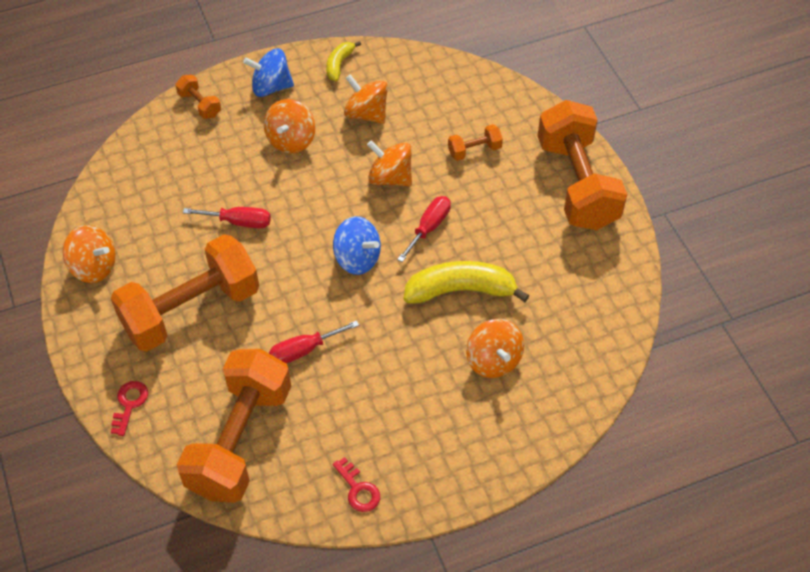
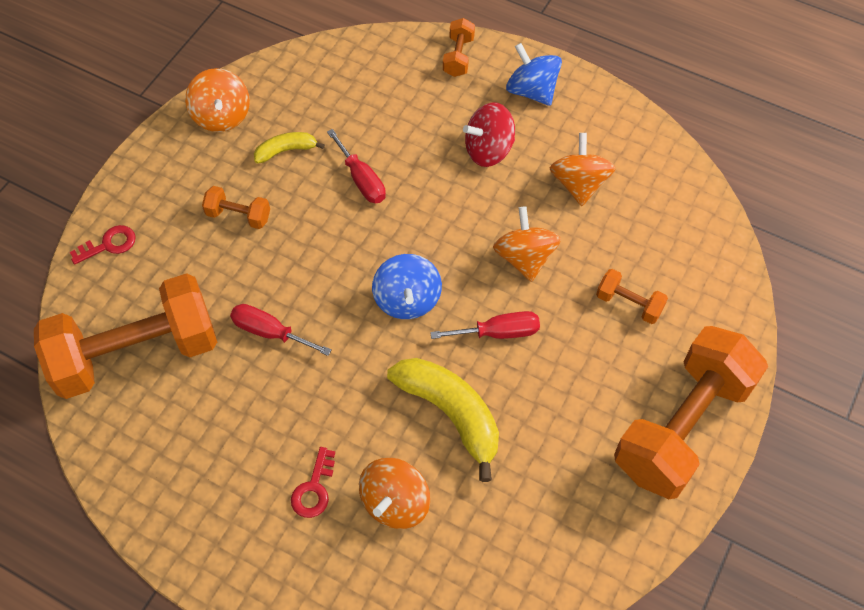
camera: 50 degrees right, 5 degrees up
(191, 310) = (238, 216): orange dumbbell -> orange dumbbell, size x0.42
(291, 140) = (488, 150): orange spinning top -> red spinning top
(339, 64) = (613, 121): yellow banana -> yellow banana (286, 150)
(358, 489) = (158, 487): red key -> red key (314, 489)

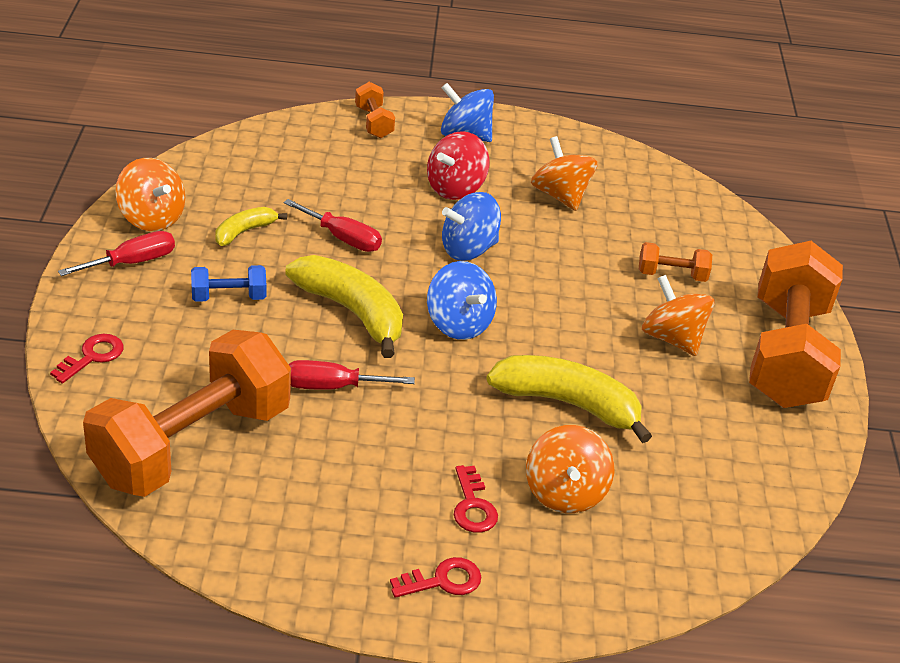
camera: 30 degrees left, 20 degrees down
(238, 216) = (228, 297): orange dumbbell -> blue dumbbell
(251, 551) = (443, 581): none -> red key
(327, 260) = (352, 312): none -> yellow banana
(461, 222) = (468, 249): none -> blue spinning top
(498, 332) = (567, 327): red screwdriver -> red screwdriver (132, 262)
(524, 258) = (550, 263): orange spinning top -> orange spinning top (672, 338)

